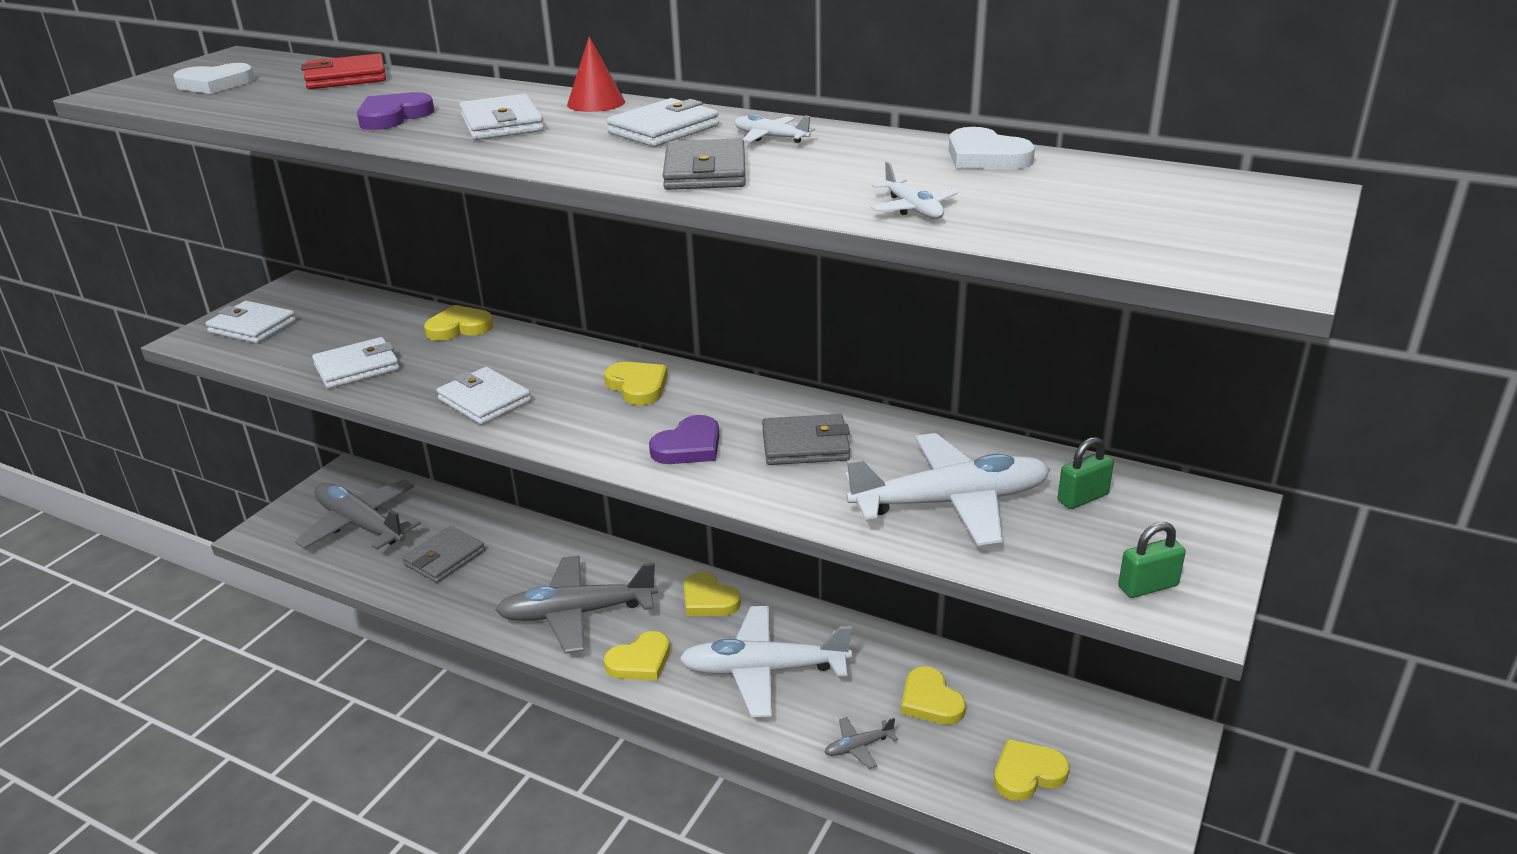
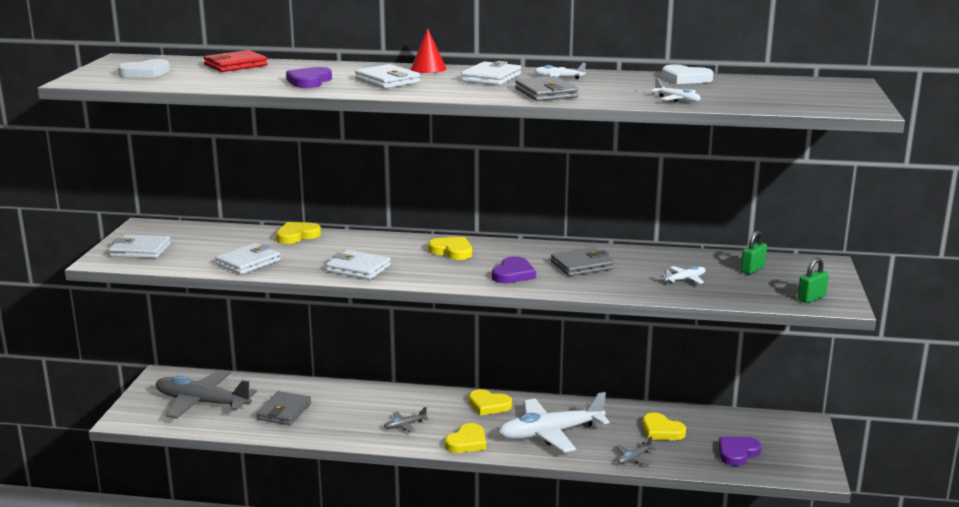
camera: 20 degrees left, 10 degrees down
(577, 613) = (405, 425): grey plane -> grey plane, size x0.42
(950, 503) = (685, 279): white plane -> white plane, size x0.42
(1027, 773) = (737, 453): yellow heart -> purple heart

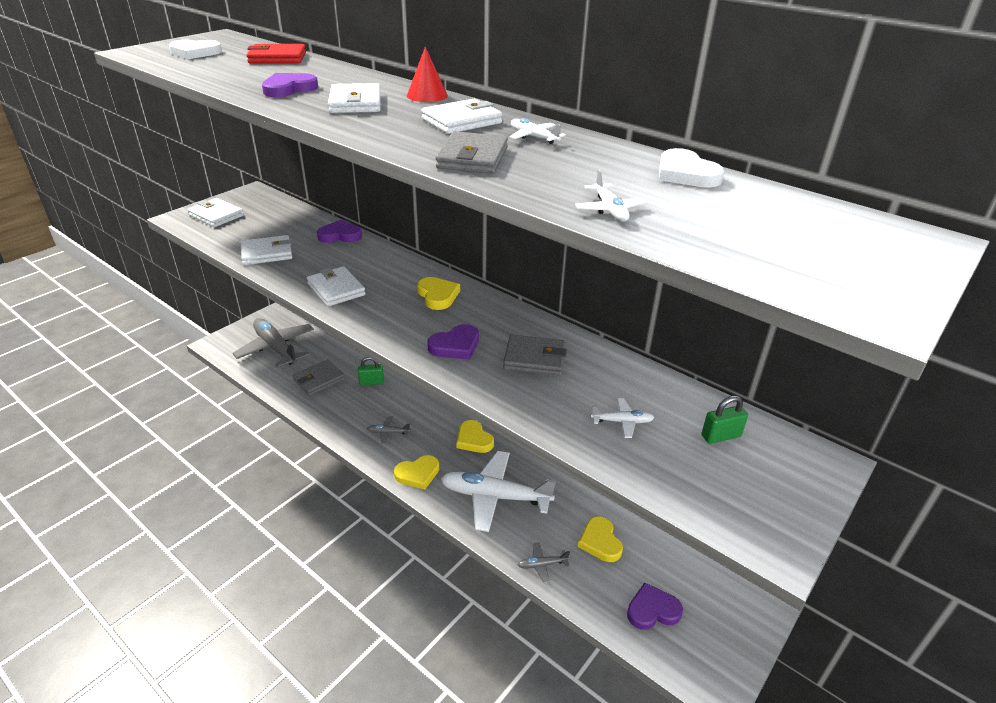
camera: 30 degrees right, 15 degrees up
(297, 235) = (340, 235): yellow heart -> purple heart
(811, 298) = (748, 519): green padlock -> green padlock (371, 382)

